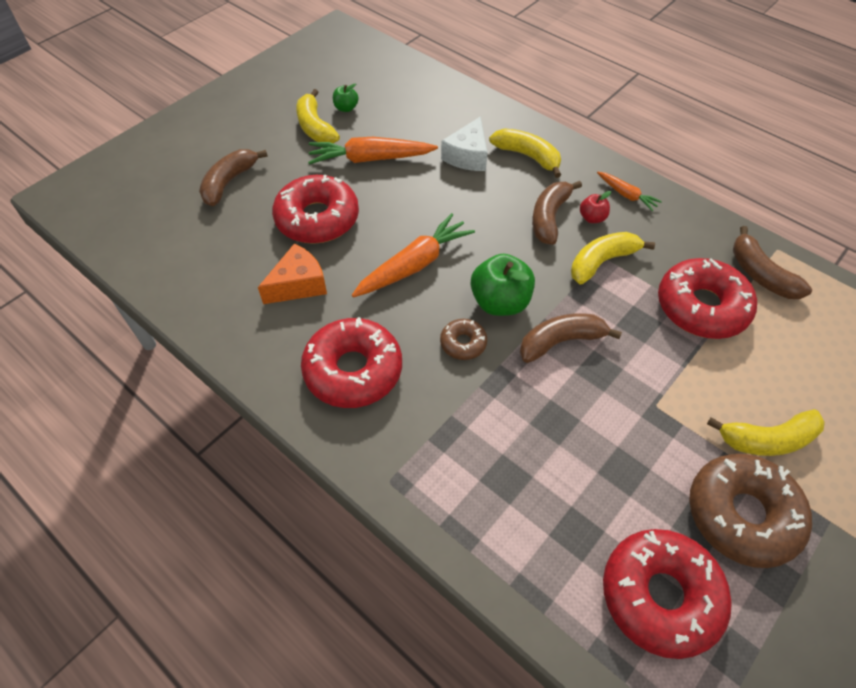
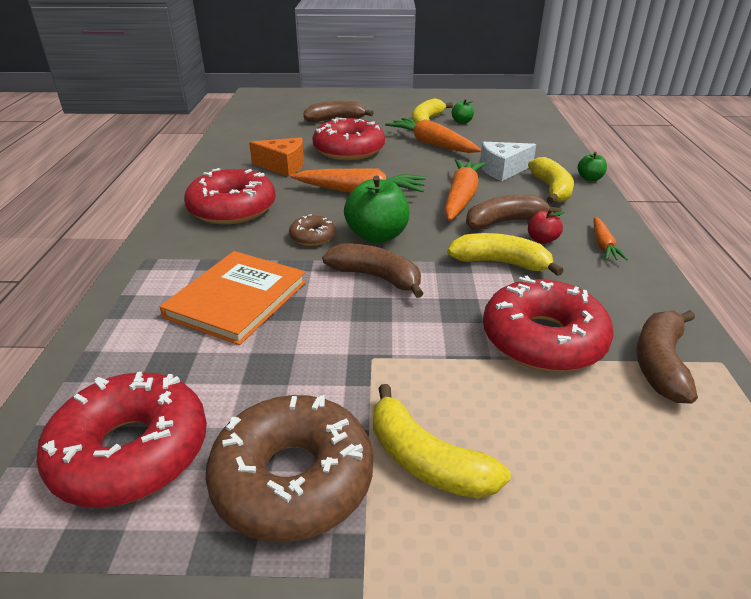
camera: 50 degrees right, 20 degrees down
(488, 213) = (461, 198): none -> orange carrot
(518, 445) = (237, 299): none -> orange book
(532, 124) = (589, 178): none -> green apple

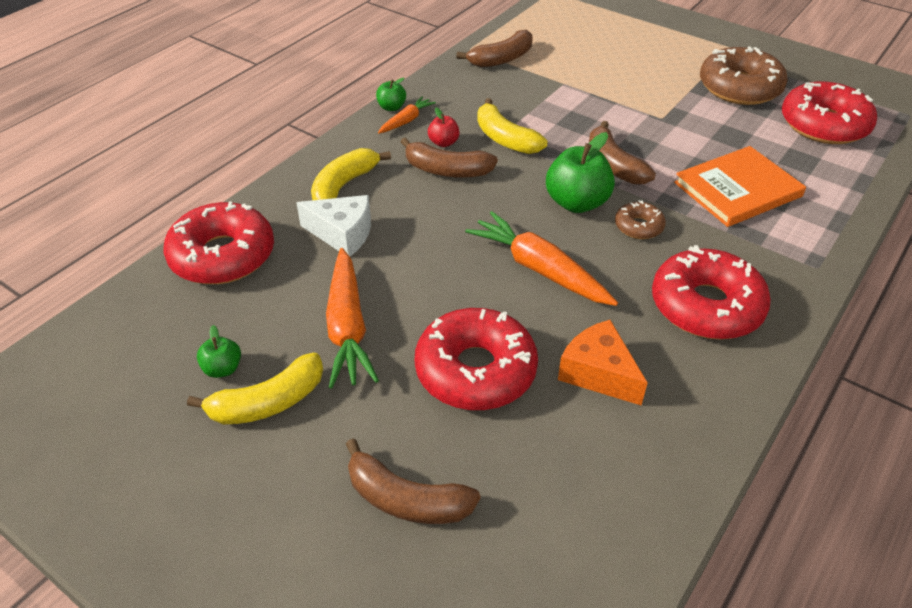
camera: 145 degrees left, 10 degrees up
(426, 460) = (670, 72): yellow banana -> none
(461, 198) = (444, 214): orange carrot -> none
(543, 339) = (547, 89): red donut -> red donut (223, 256)
(589, 178) = (283, 182): green apple -> green apple (391, 107)

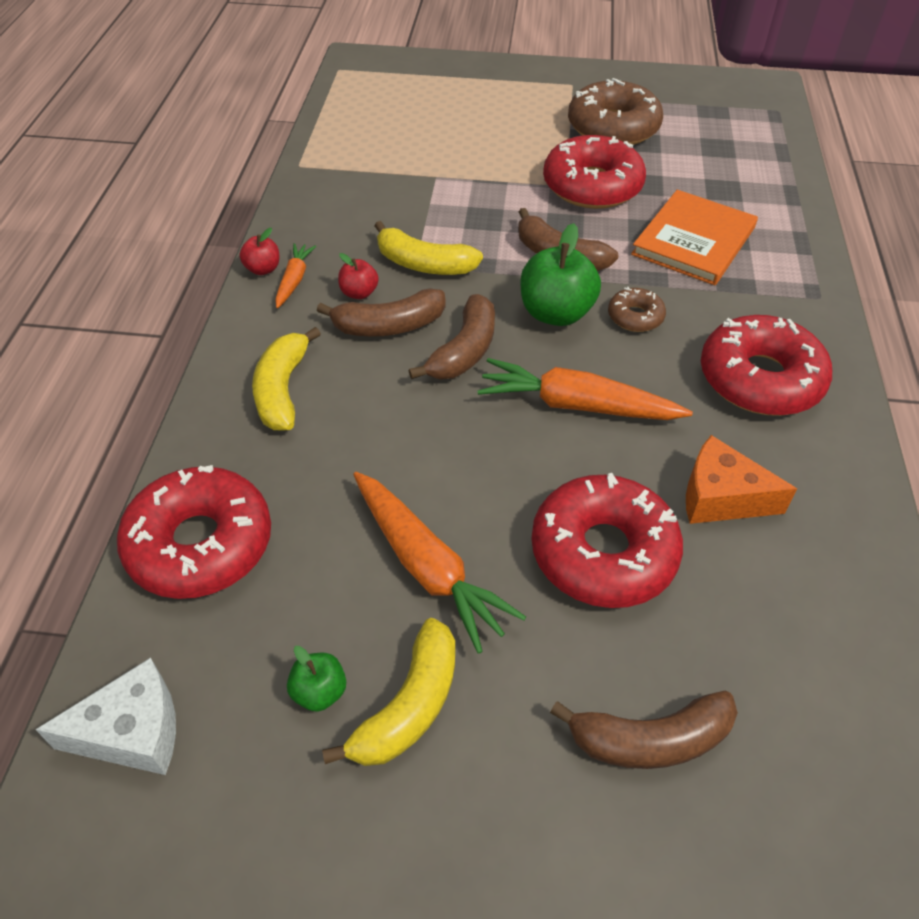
camera: 30 degrees left, 5 degrees up
(342, 234) = (329, 452): white cheese -> white cheese (133, 732)
(391, 107) = (263, 269): green apple -> red apple
(502, 59) = (346, 168): brown banana -> brown banana (464, 351)
(824, 125) = (716, 144): red donut -> red donut (592, 186)

